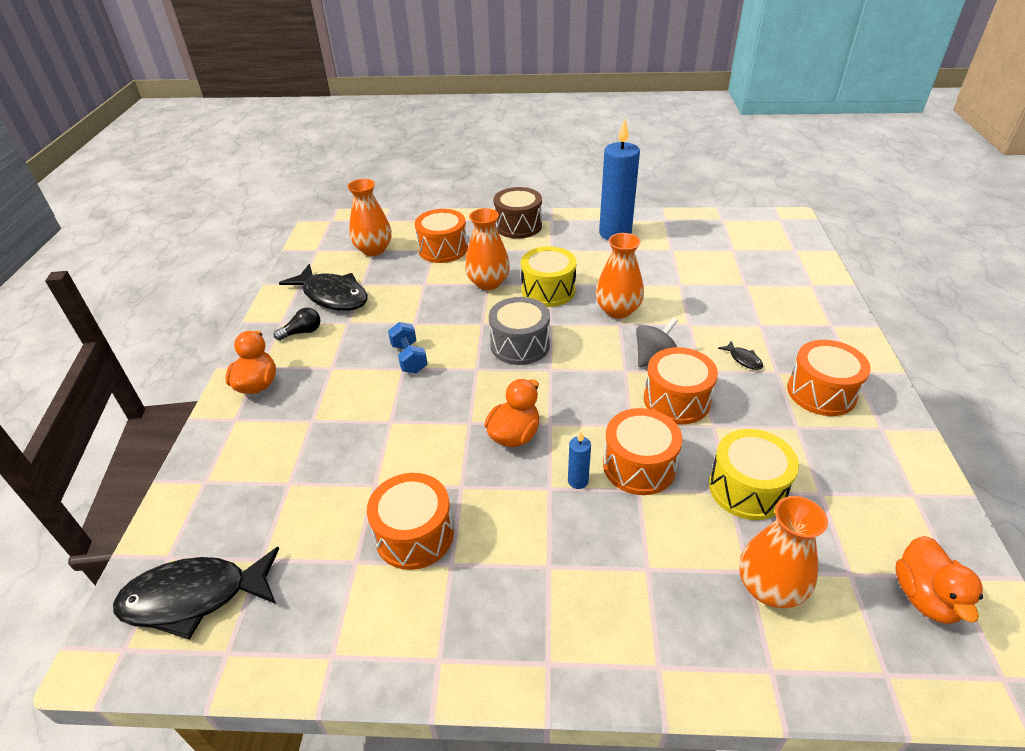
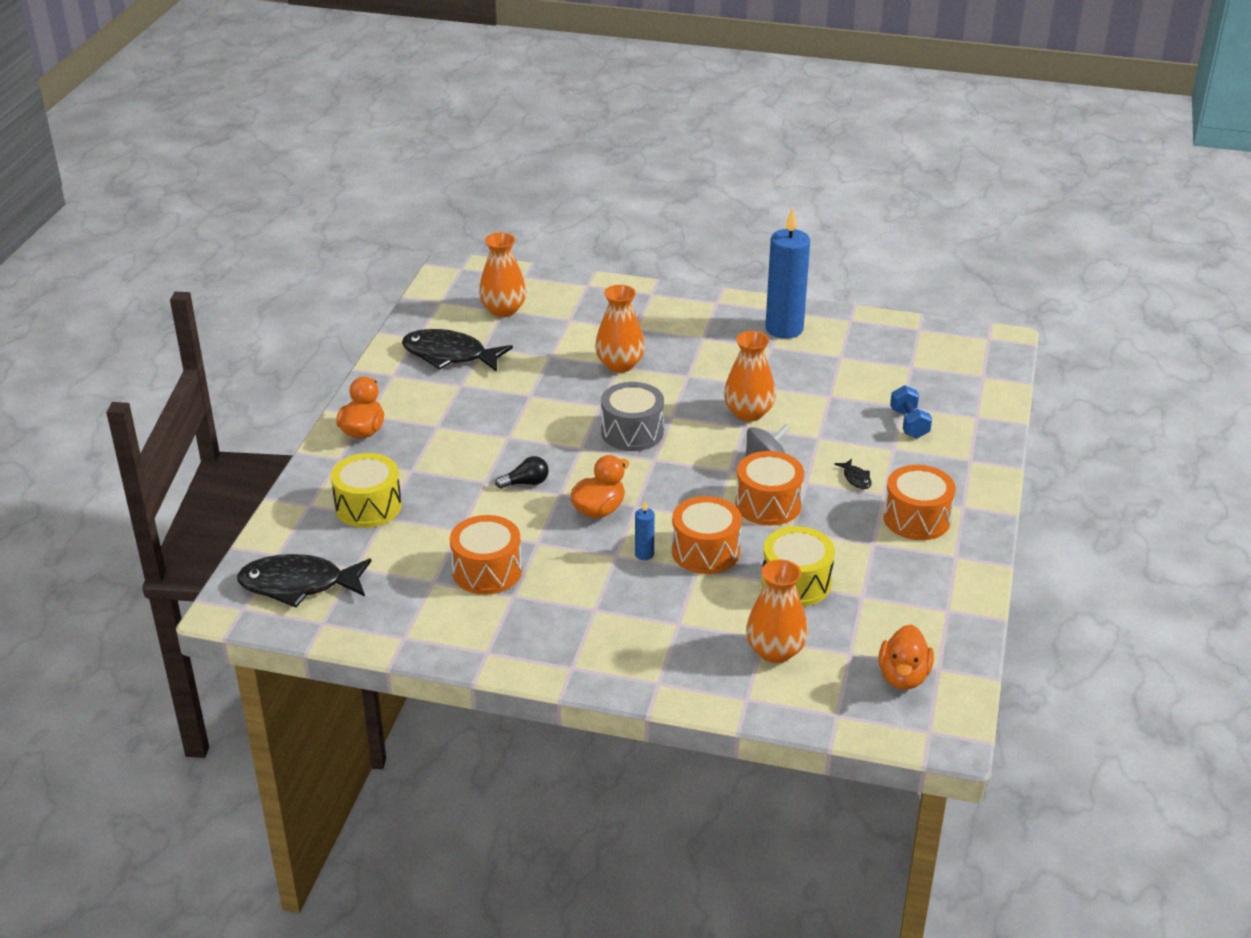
camera: 10 degrees right, 5 degrees down
(302, 332) = (413, 388): black light bulb -> black light bulb (526, 483)
(332, 296) = (449, 355): black fish -> black fish turned 150 degrees clockwise
(409, 358) = (516, 428): blue dumbbell -> blue dumbbell (909, 423)
(443, 249) = (581, 320): orange drum -> none
(518, 226) = (675, 304): brown drum -> none
(548, 290) = (682, 382): yellow drum -> yellow drum (368, 506)

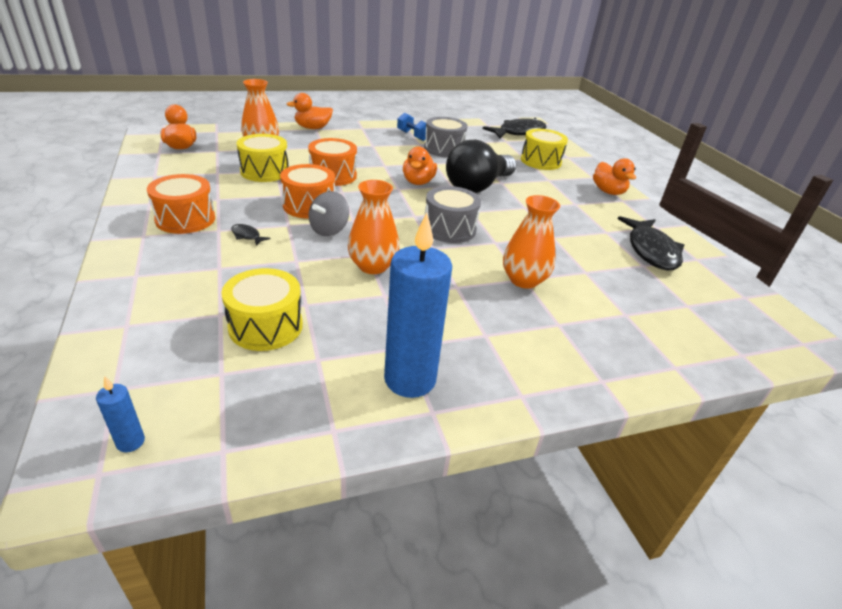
camera: 145 degrees right, 0 degrees up
(449, 355) = (651, 251): black fish -> black fish turned 105 degrees clockwise
(487, 571) = (444, 149): orange drum -> grey drum
(503, 310) = (689, 305): orange vase -> none
(526, 483) = (478, 186): black light bulb -> black light bulb, size x2.48
(644, 554) = (369, 168): blue candle -> blue candle (130, 442)
(662, 688) = (312, 128): none -> orange duck
(869, 387) = (266, 326): none -> yellow drum
(909, 423) = (208, 296): blue dumbbell -> blue dumbbell (413, 136)

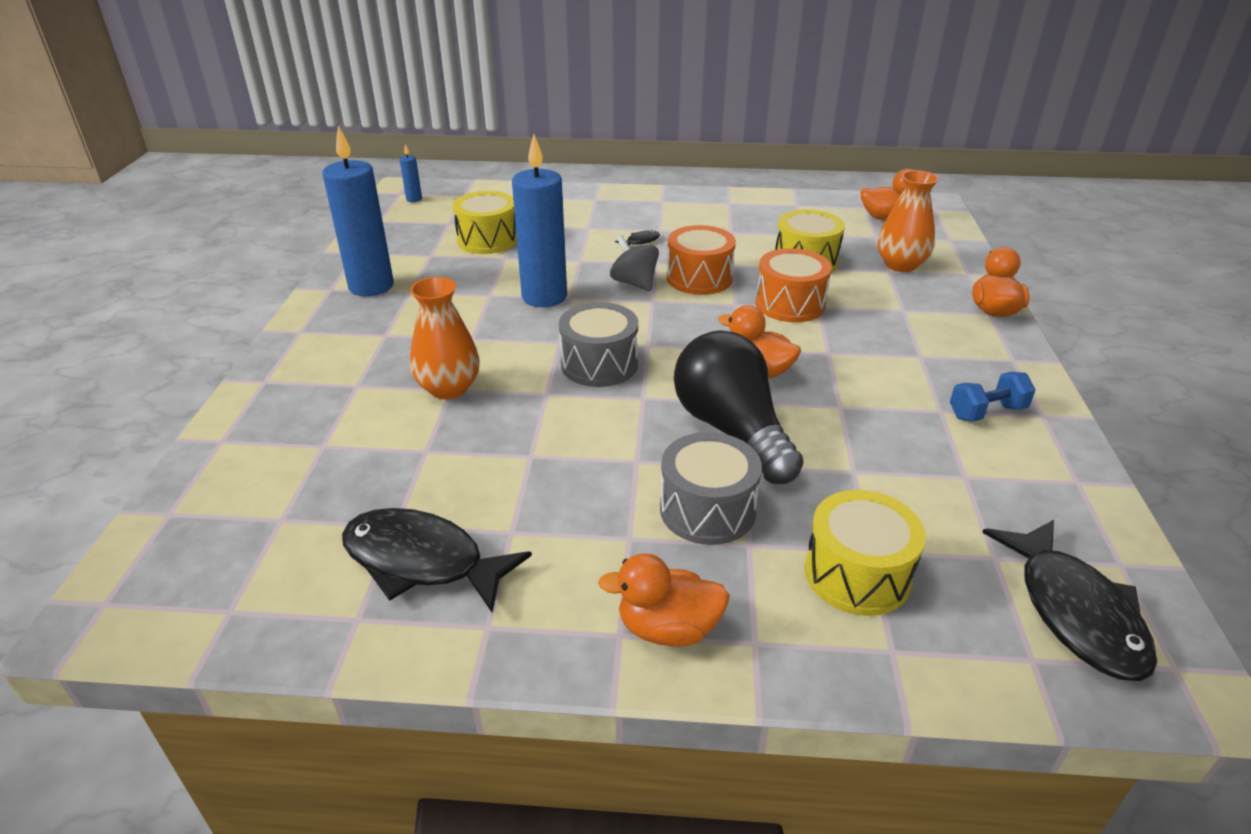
camera: 115 degrees right, 0 degrees up
(185, 219) = (688, 217): orange drum -> none
(373, 266) = (544, 297): orange vase -> blue candle
(444, 149) = (915, 436): grey drum -> grey drum (707, 509)

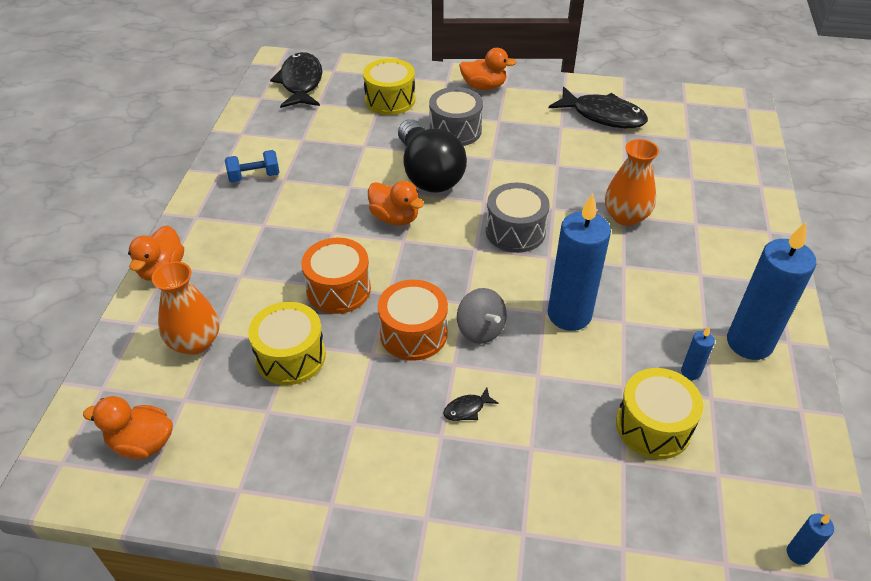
camera: 175 degrees left, 10 degrees up
(440, 267) = (690, 372): none -> blue candle

